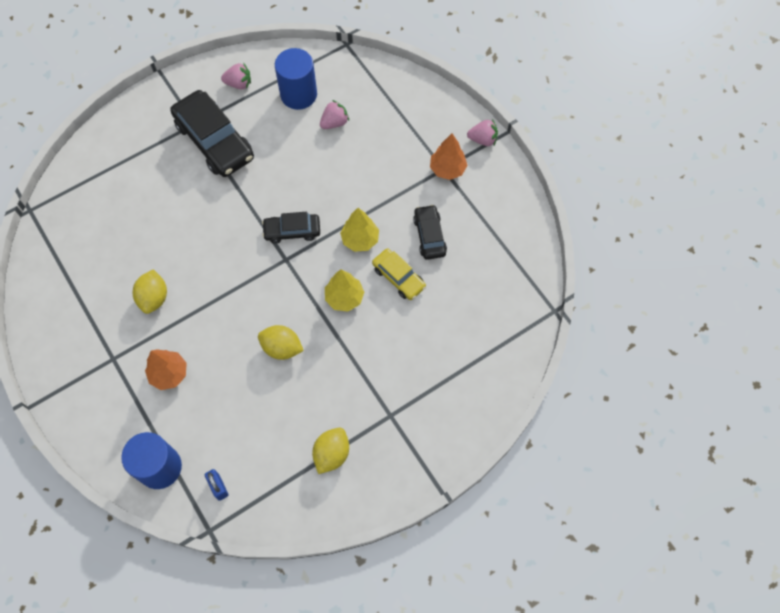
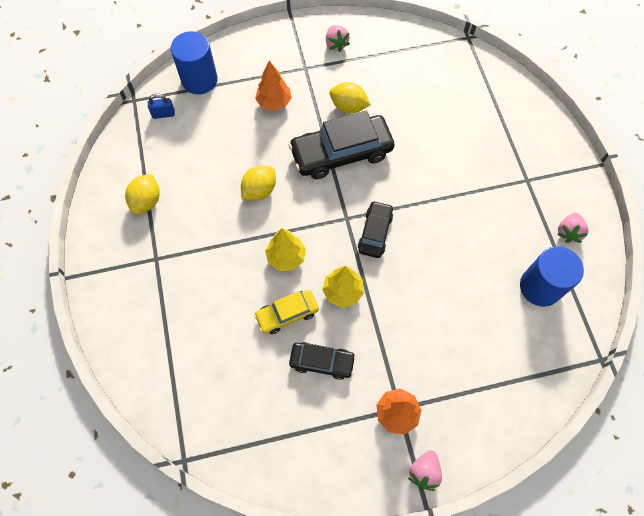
camera: 110 degrees right, 0 degrees up
(214, 141) = (501, 192): black car -> black car (341, 153)
(331, 454) = (147, 201): yellow lemon -> yellow lemon turned 60 degrees clockwise
(334, 123) = (493, 312): pink strawberry -> pink strawberry (336, 44)

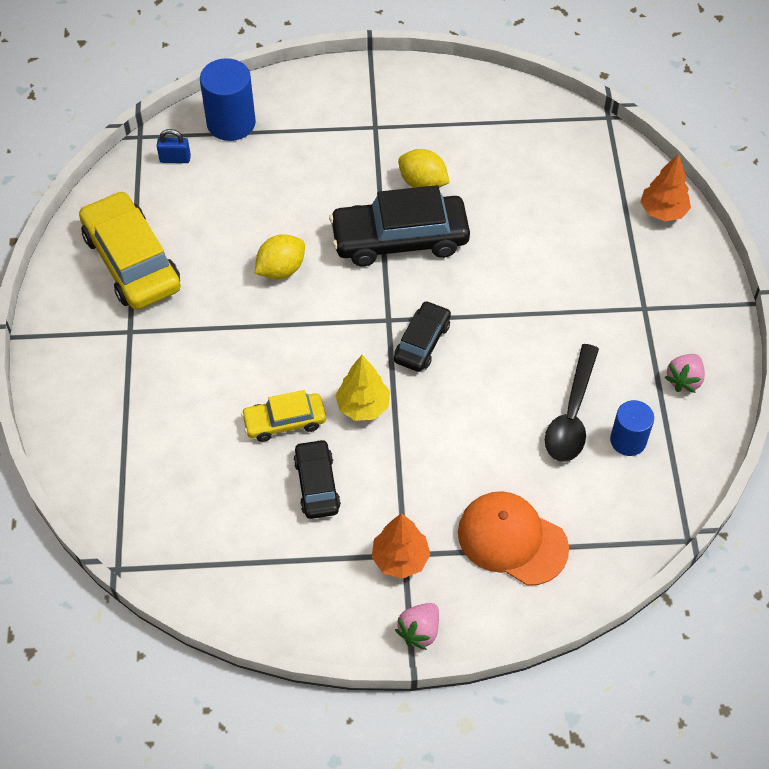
camera: 10 degrees right, 10 degrees down
(147, 201) = (132, 261): yellow lemon -> yellow car
(274, 102) = (324, 164): orange tree -> orange tree (663, 211)
(286, 257) = (298, 354): yellow tree -> none
(322, 362) = (317, 484): black car -> black car turned 120 degrees counterclockwise
(336, 44) = (424, 102): pink strawberry -> none
(475, 382) = (512, 540): none -> orange cap
(495, 273) = (571, 415): none -> black spoon
(540, 287) = (628, 440): blue cylinder -> blue cylinder, size x0.64

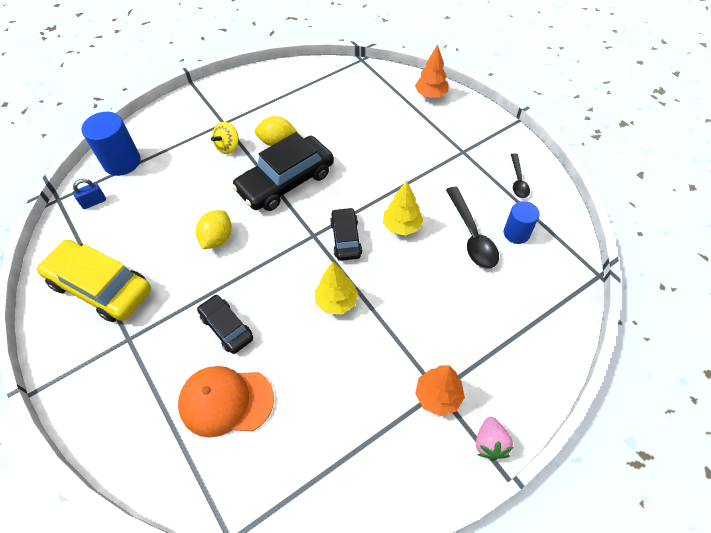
camera: 30 degrees left, 0 degrees up
(284, 421) = (288, 342): yellow car -> none
(317, 484) = (342, 376): black car -> black car (227, 327)
(361, 162) = (228, 147): none -> yellow spinning top
(497, 361) = (402, 226): none -> yellow tree
(512, 540) = (499, 337): orange cap -> orange cap (226, 401)
(684, 380) = (518, 181): pink strawberry -> black spoon

